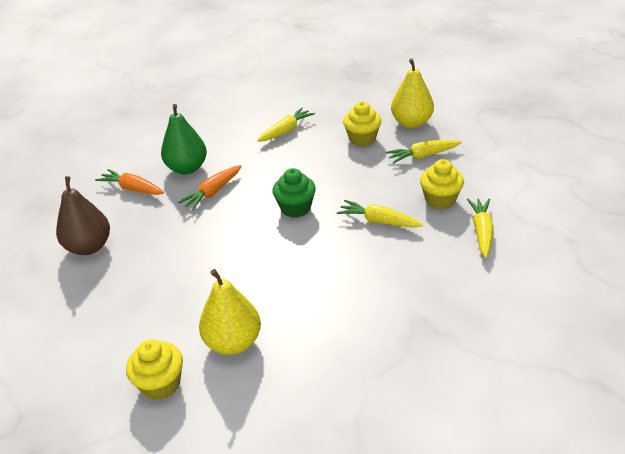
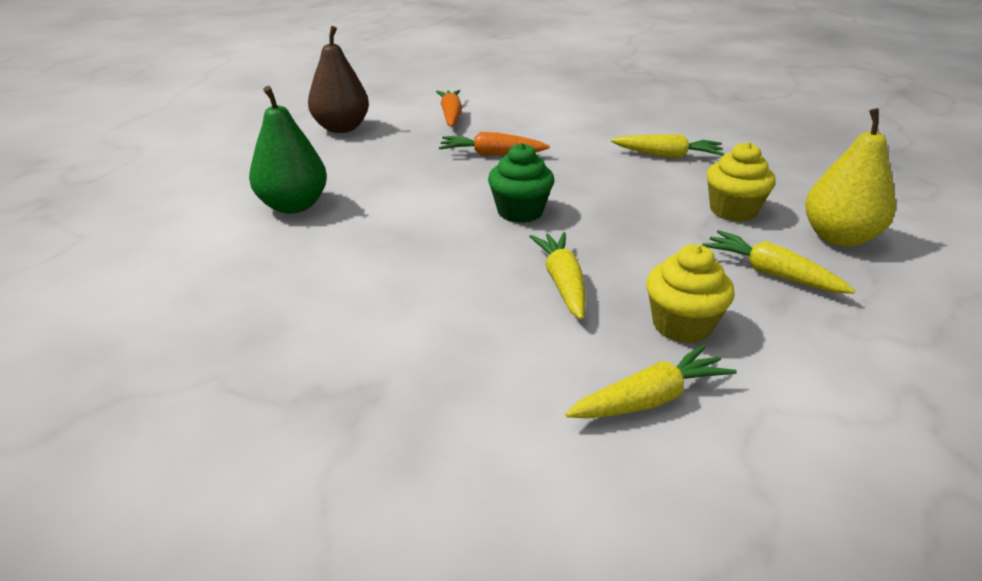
camera: 55 degrees right, 5 degrees down
(161, 384) = (155, 232): yellow cupcake -> none
(187, 168) = (517, 128): green pear -> green pear (293, 206)
(233, 342) = (240, 252): yellow pear -> none

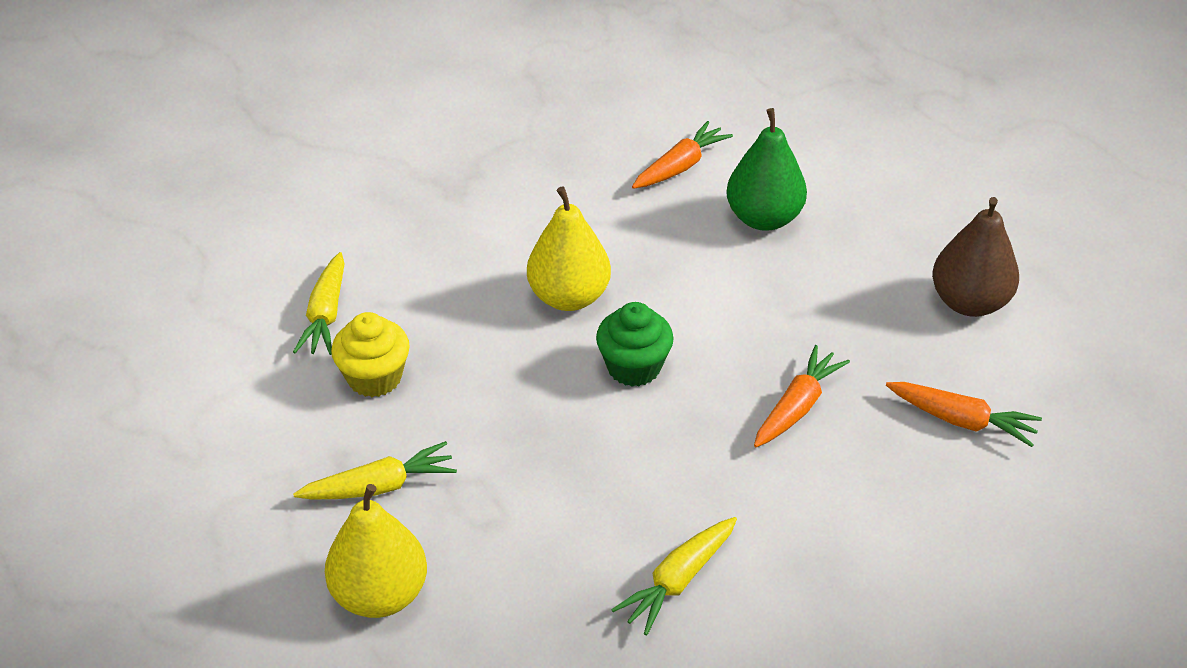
camera: 120 degrees right, 10 degrees up
(233, 261) = (680, 166): none -> orange carrot
(471, 261) = (569, 297): none -> yellow pear
(562, 282) = (489, 338): yellow carrot -> none
(733, 210) = (501, 544): yellow cupcake -> none

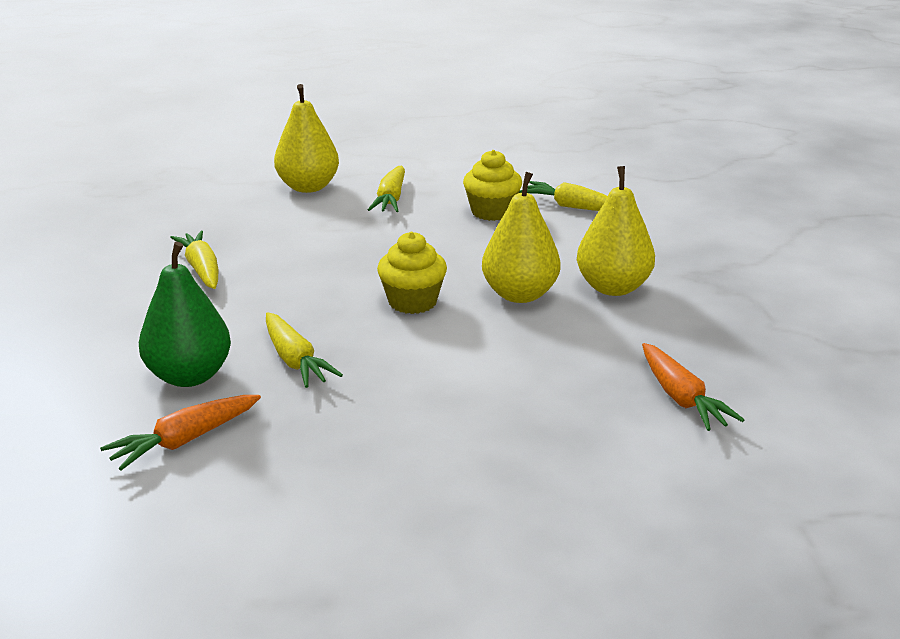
camera: 115 degrees right, 15 degrees down
(515, 240) = (613, 287): none -> yellow pear
(634, 367) = (412, 302): green cupcake -> yellow cupcake
(763, 218) = (560, 423): green pear -> green pear (189, 376)
(797, 407) = (295, 360): orange carrot -> yellow carrot
(969, 302) = (321, 515): brown pear -> none

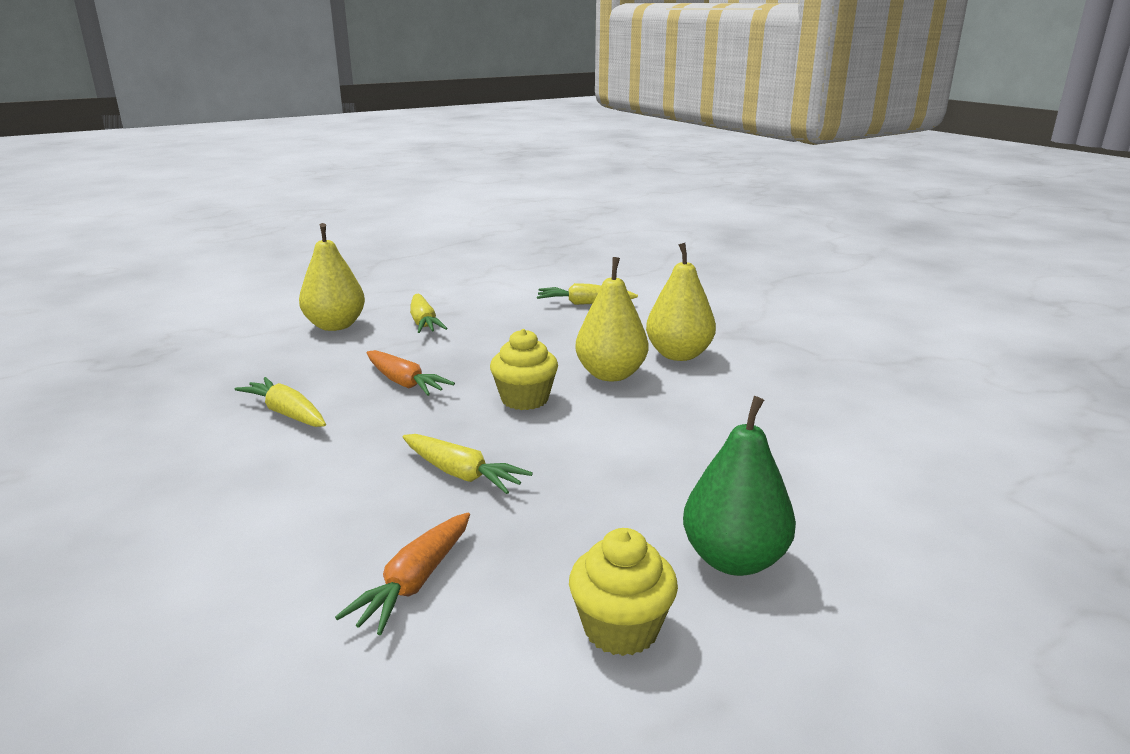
camera: 25 degrees left, 5 degrees down
(189, 376) = (362, 516): green pear -> green pear (734, 560)
(492, 212) = (523, 318): yellow cupcake -> yellow cupcake (621, 629)
(681, 398) = (819, 424): orange carrot -> orange carrot (404, 383)

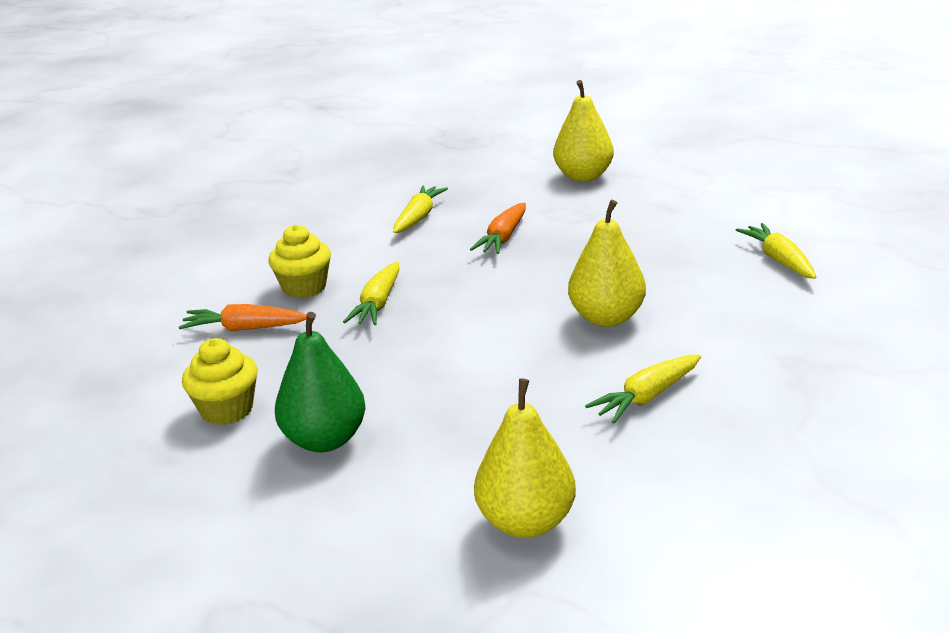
camera: 70 degrees right, 5 degrees up
(424, 322) = (631, 205): yellow carrot -> yellow carrot (646, 397)
(524, 399) = (517, 293): yellow cupcake -> yellow cupcake (304, 287)
(679, 355) = (694, 342): yellow pear -> yellow pear (526, 522)

